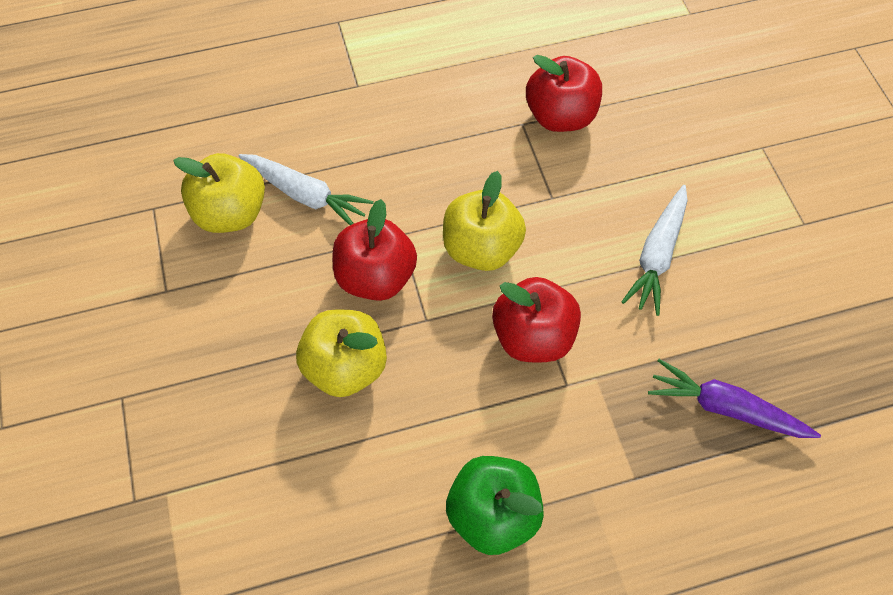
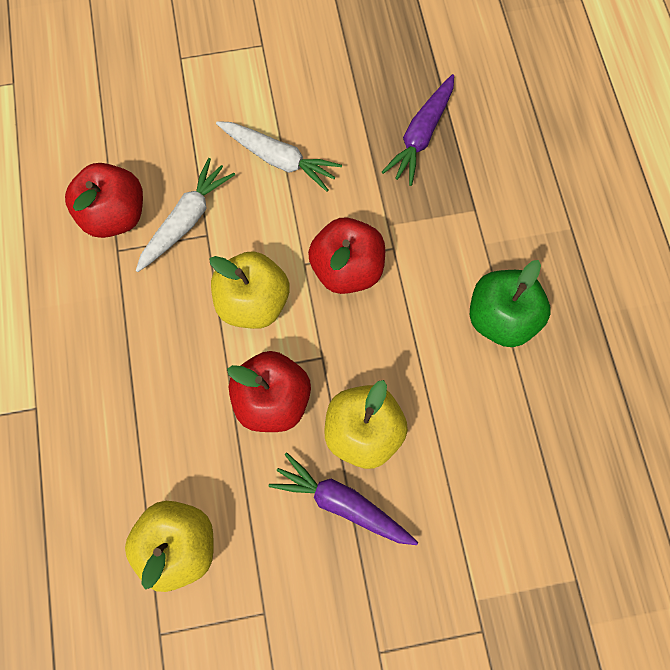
camera: 85 degrees left, 10 degrees up
(269, 352) = (342, 503): none -> purple carrot
(305, 195) = (168, 466): white carrot -> white carrot (186, 220)

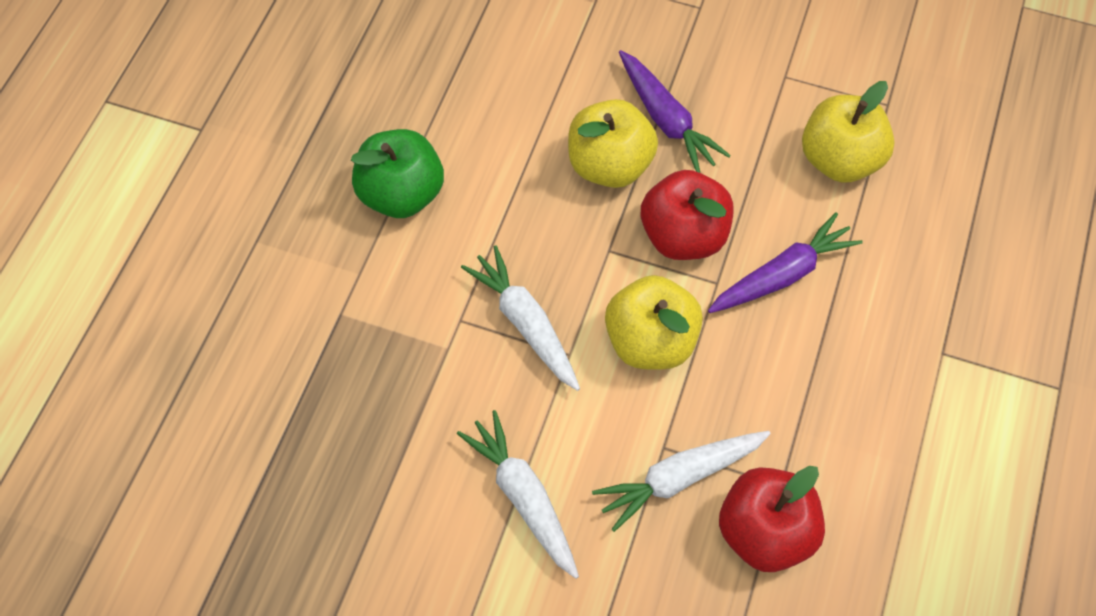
camera: 150 degrees left, 10 degrees down
(347, 269) = (525, 324): red apple -> white carrot
(421, 135) = (332, 433): purple carrot -> purple carrot (782, 275)

